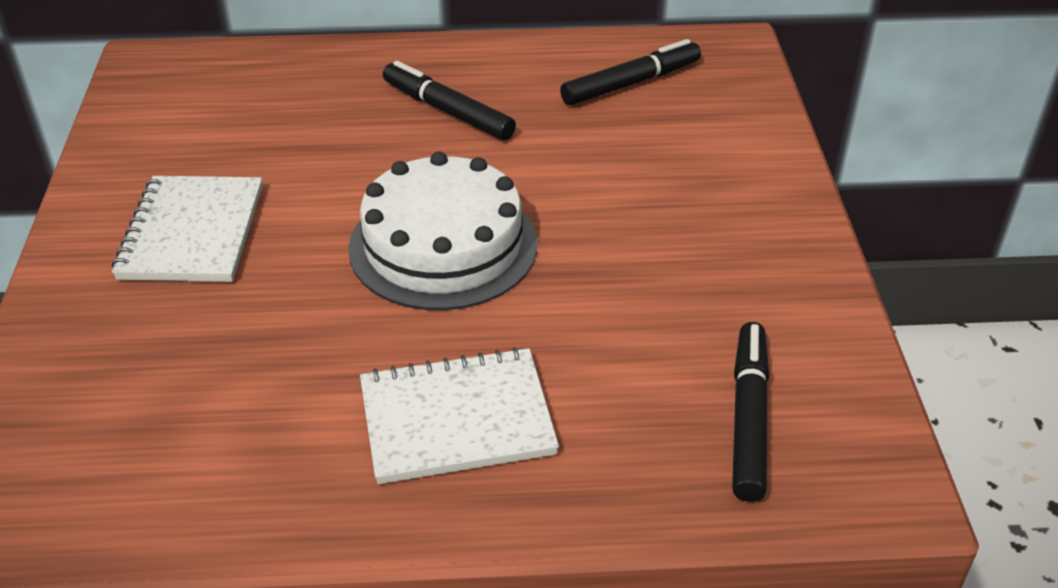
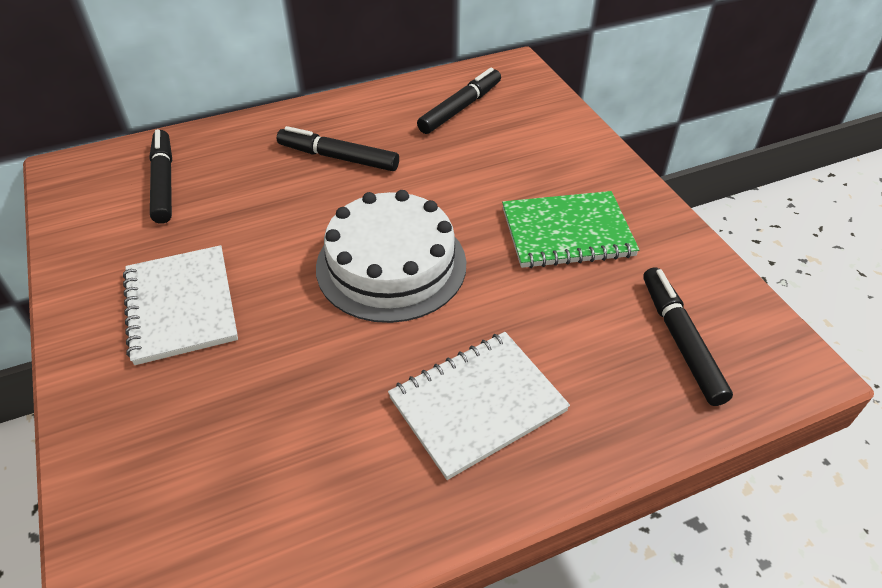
camera: 20 degrees left, 5 degrees up
(238, 97) = (163, 182): none -> black marker
(679, 260) = (567, 232): none -> green notebook

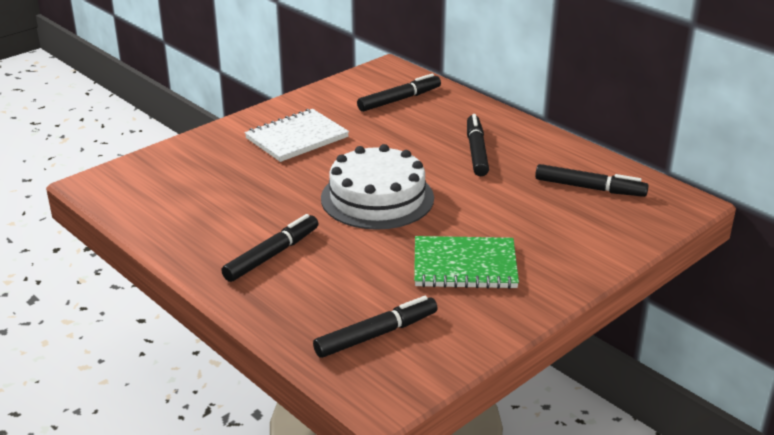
camera: 70 degrees right, 15 degrees down
(477, 404) = (272, 255): white notebook -> black marker
(567, 232) = (465, 266): green notebook -> green notebook turned 60 degrees counterclockwise

